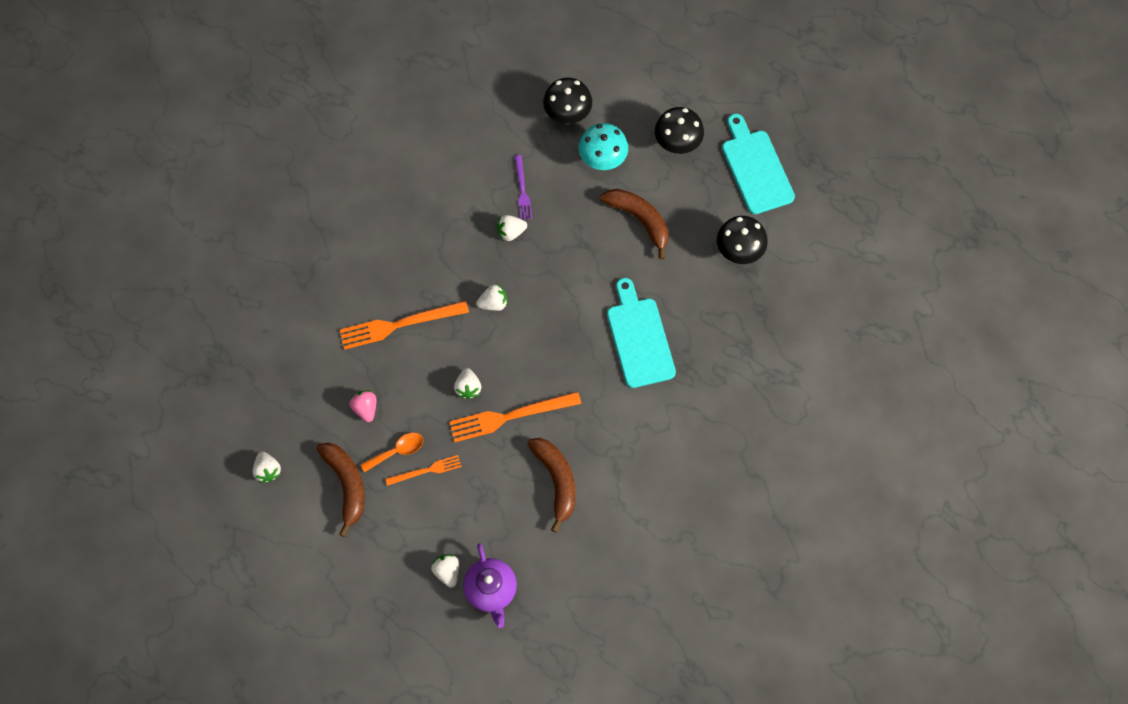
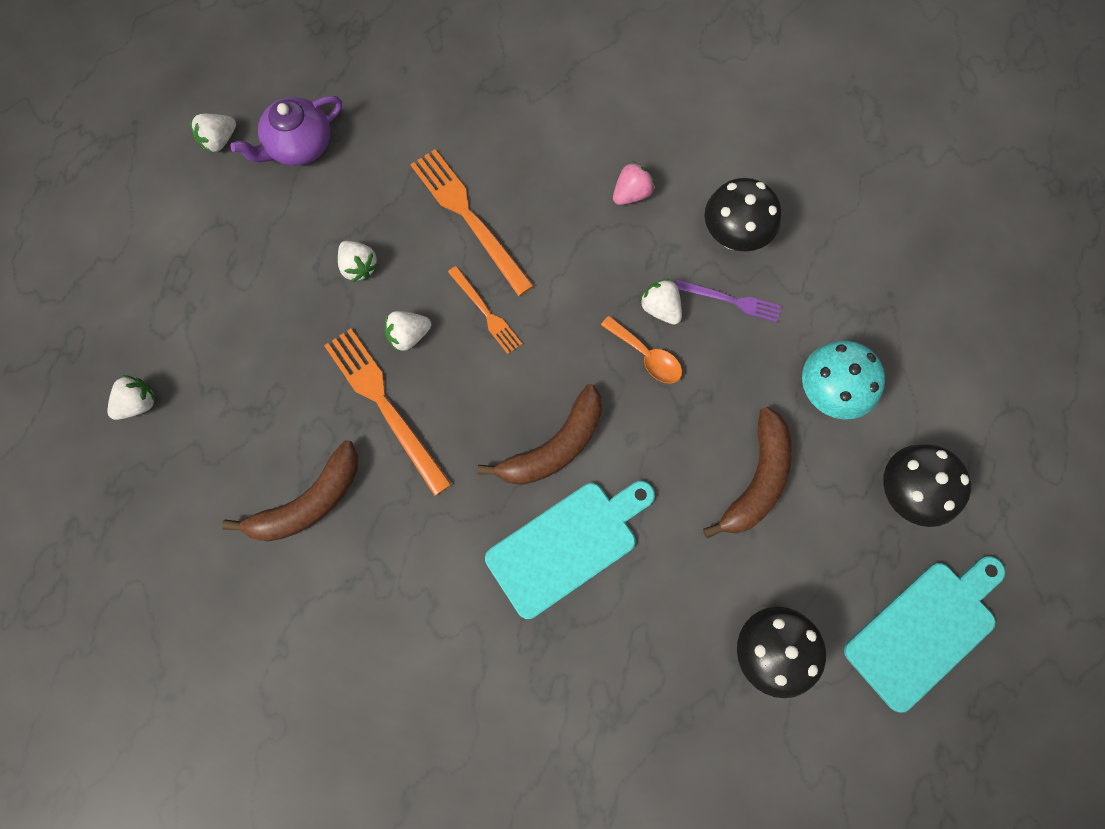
camera: 70 degrees right, 5 degrees up
(346, 485) = (225, 237): brown banana -> brown banana (554, 446)
(365, 408) = (337, 220): pink strawberry -> pink strawberry (632, 193)
(397, 451) = (290, 280): orange spoon -> orange spoon (646, 356)
(426, 470) = (273, 325): orange fork -> orange fork (486, 312)
(491, 590) = (126, 470): purple teapot -> purple teapot (299, 146)
(493, 303) = (544, 324): white strawberry -> white strawberry (359, 267)
(522, 190) = (731, 300): purple fork -> purple fork turned 135 degrees counterclockwise
(567, 115) = (876, 319): black mushroom -> black mushroom (733, 236)

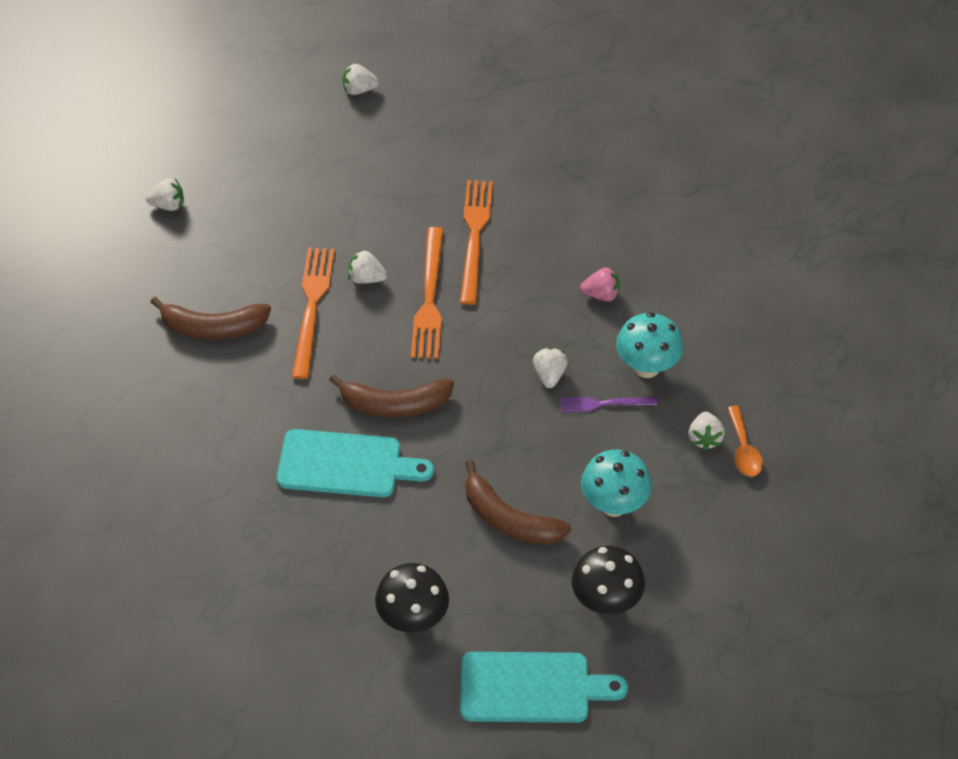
camera: 40 degrees right, 20 degrees down
(299, 146) = (406, 124): purple teapot -> none
(359, 267) = (374, 218): white strawberry -> white strawberry (704, 438)
(486, 312) = (429, 298): orange fork -> orange fork, size x1.76
(646, 356) = (510, 396): orange spoon -> orange spoon (743, 449)
(731, 300) = (604, 404): purple fork -> purple fork turned 120 degrees clockwise
(733, 236) = (646, 367): black mushroom -> turquoise mushroom
(756, 480) = (509, 518): brown banana -> brown banana turned 60 degrees clockwise

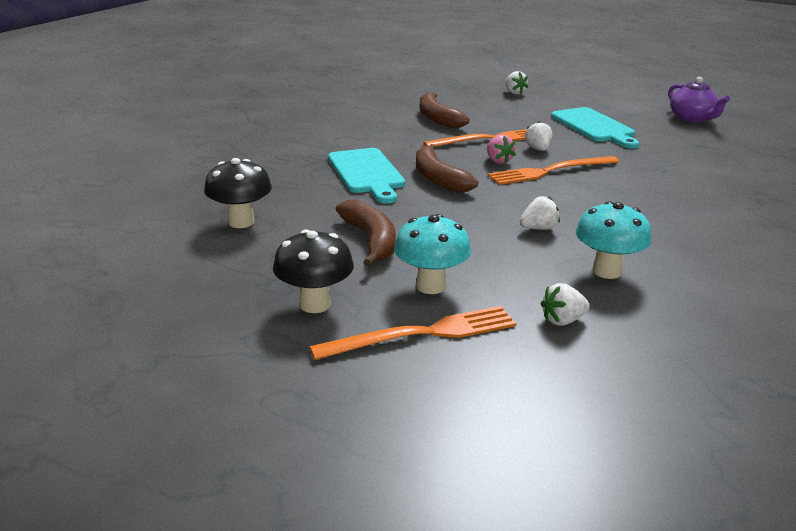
camera: 65 degrees right, 25 degrees down
(359, 90) = (692, 118): white strawberry -> purple teapot
(474, 236) = (631, 175): orange fork -> orange fork (423, 334)
(509, 518) = (371, 240): brown banana -> brown banana turned 150 degrees clockwise
(531, 688) = (195, 286): turquoise cutting board -> turquoise cutting board (594, 127)
(601, 294) = (655, 234): pink strawberry -> pink strawberry (498, 161)
(604, 404) = (539, 259): purple fork -> none
(743, 449) = (576, 348): orange spoon -> none

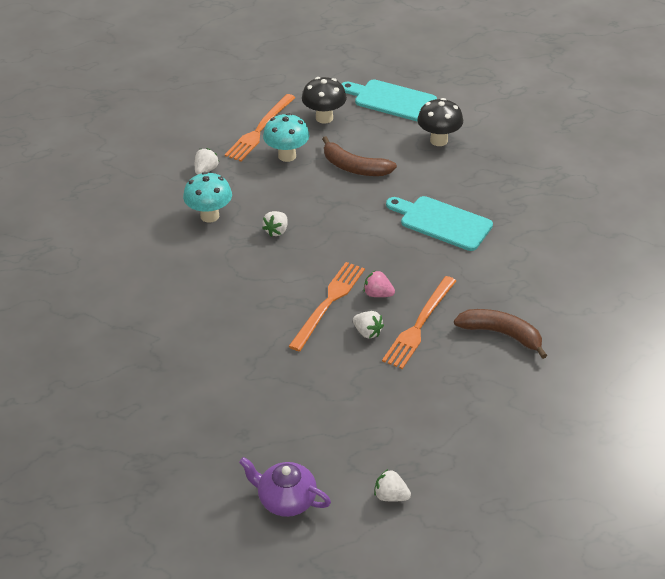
camera: 140 degrees right, 15 degrees up
(438, 178) = (391, 245): brown banana -> none
(514, 93) = (506, 445): white strawberry -> white strawberry (391, 496)
(594, 127) = (360, 410): turquoise cutting board -> turquoise cutting board (391, 100)

